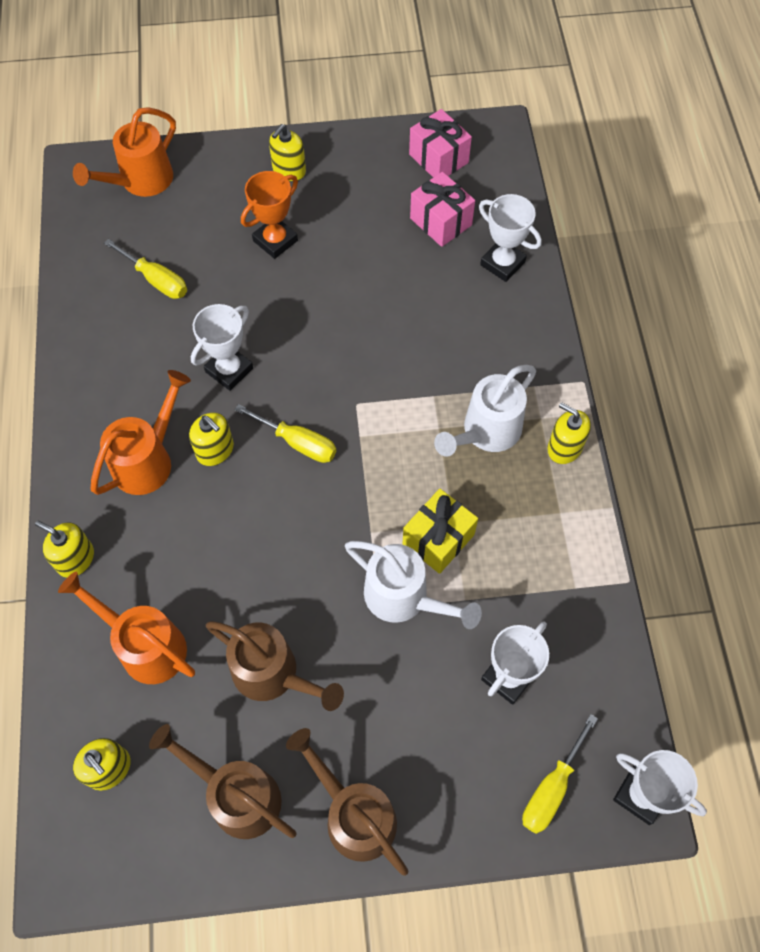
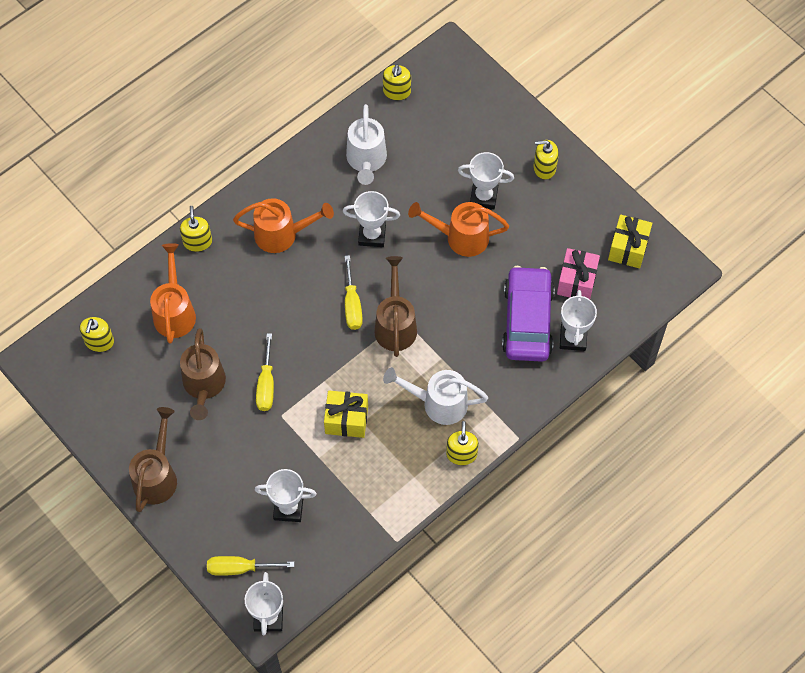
camera: 55 degrees right, 0 degrees up
(140, 182) = (466, 92): orange watering can -> orange watering can (460, 237)
(156, 280) = (402, 152): yellow screwdriver -> yellow screwdriver (266, 384)
(215, 450) = (314, 264): yellow soap dispenser -> yellow soap dispenser (397, 91)
(236, 795) = (128, 412): brown watering can -> brown watering can (395, 324)
(275, 240) = (483, 197): orange trophy -> white trophy
(404, 598) = (296, 425): white watering can -> white watering can (366, 161)
(438, 158) = (628, 248): pink gift -> yellow gift
(451, 290) = (527, 320): none -> purple car

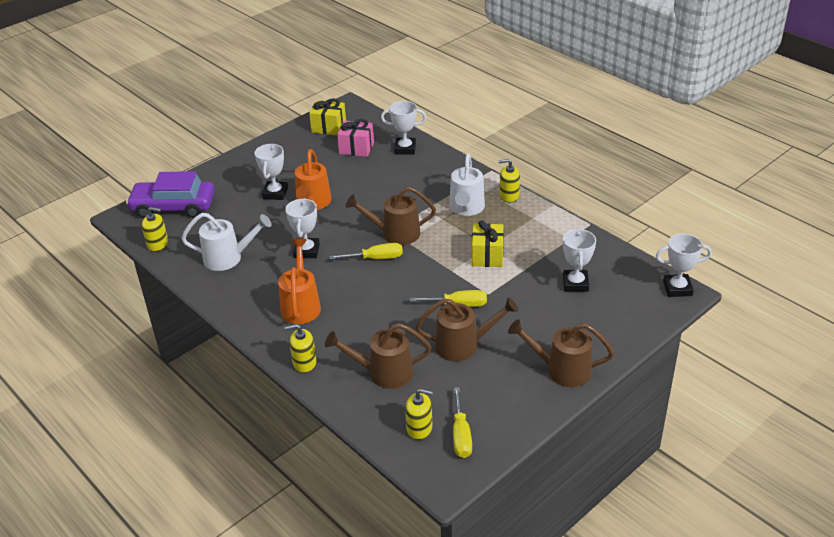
camera: 90 degrees left, 25 degrees down
(175, 311) = (383, 373): orange watering can -> brown watering can
(240, 568) = (638, 308): yellow screwdriver -> yellow screwdriver (461, 435)
(527, 320) = (390, 169): purple car -> purple car (173, 207)
(544, 168) = (252, 165): yellow soap dispenser -> none

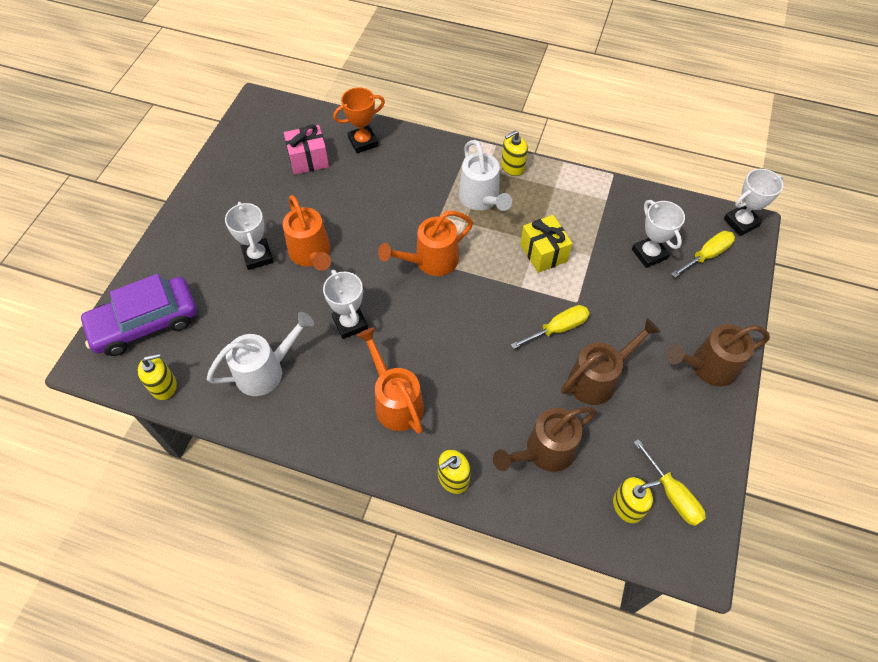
camera: 30 degrees left, 20 degrees up
(329, 127) = (256, 141): yellow gift -> none
(376, 258) = (433, 303): yellow screwdriver -> yellow screwdriver (706, 255)
(395, 233) = (430, 261): brown watering can -> orange watering can
(405, 149) = (363, 142): white trophy -> orange trophy

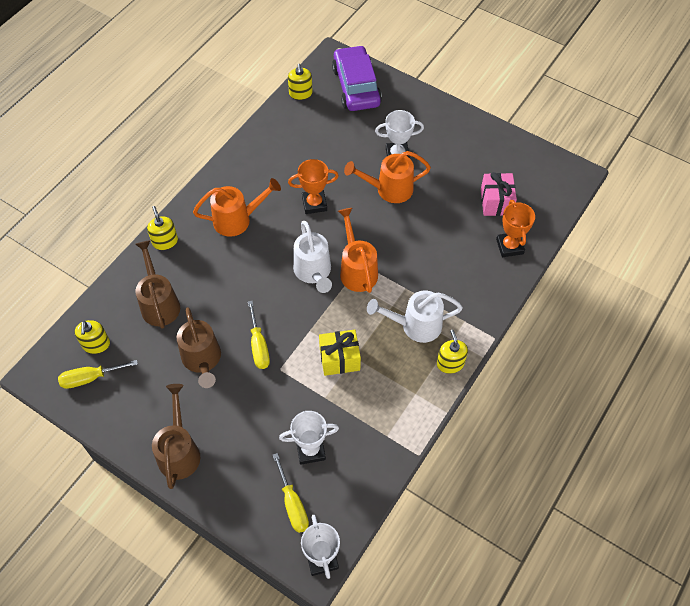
camera: 105 degrees right, 0 degrees up
(266, 370) = (292, 149): white watering can -> white watering can (313, 273)
(350, 323) = (314, 204): white trophy -> orange trophy

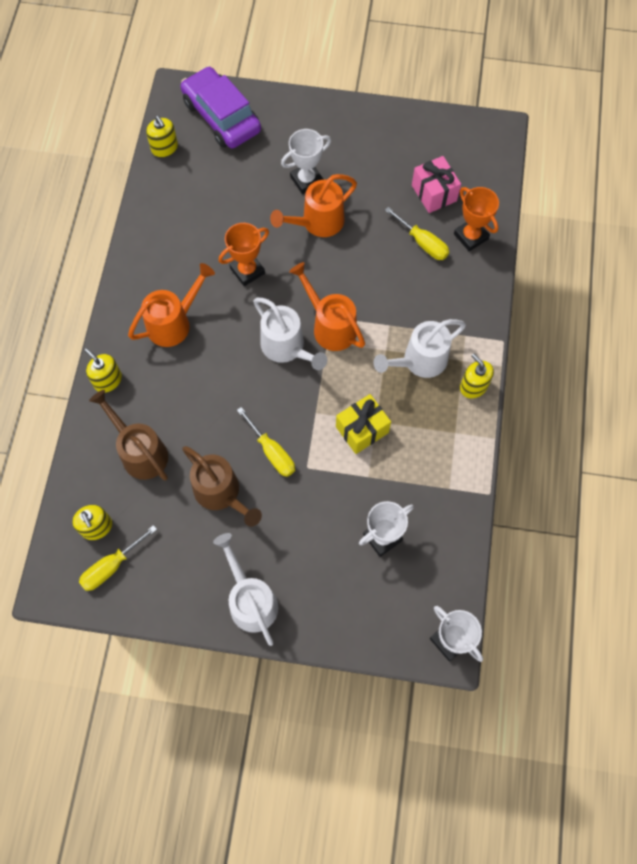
camera: 25 degrees left, 10 degrees up
(179, 451) = (250, 599): brown watering can -> white watering can
(292, 504) = (393, 600): yellow screwdriver -> yellow screwdriver (422, 243)

